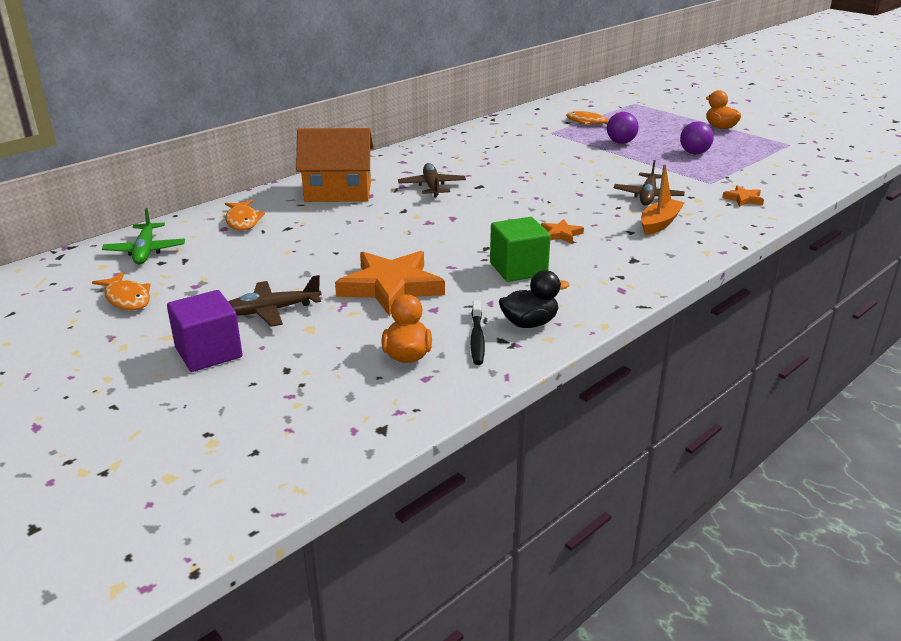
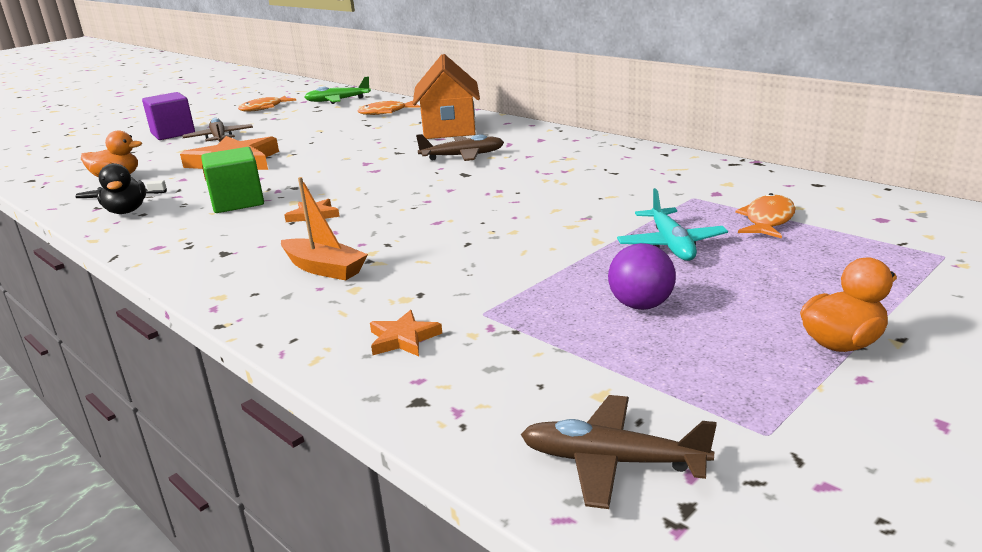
camera: 90 degrees right, 5 degrees down
(621, 142) = (671, 244): purple ball -> turquoise plane
(648, 196) = (425, 262): brown plane -> brown plane (613, 461)

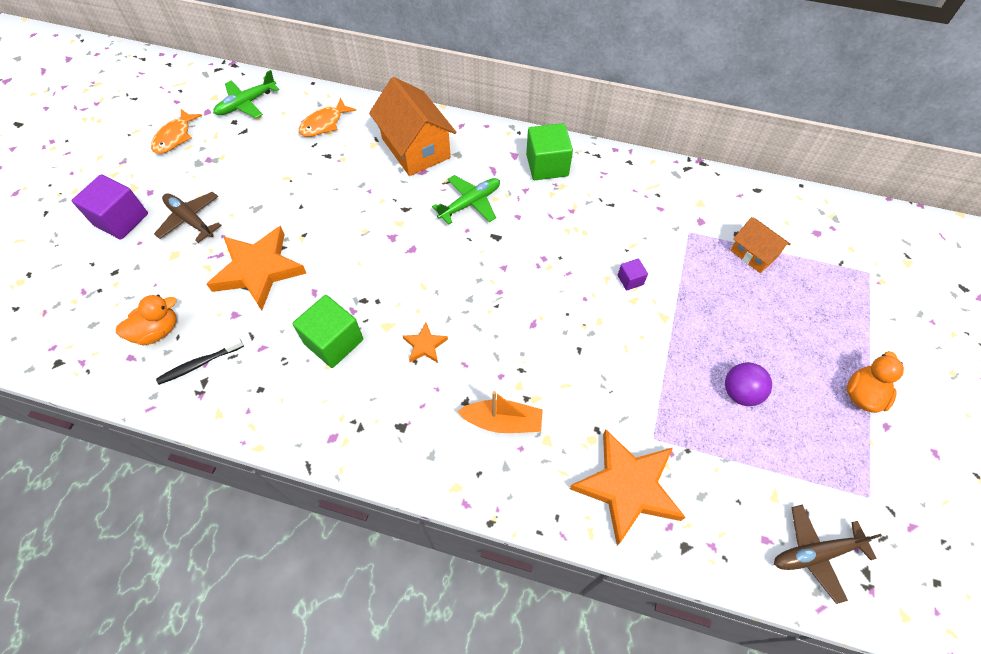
camera: 30 degrees left, 35 degrees up
(126, 211) = (238, 390): black duck -> none
(403, 339) = (627, 487): orange star -> orange star, size x2.20
(462, 156) = (470, 203): brown plane -> green plane
(568, 147) = (547, 165): none -> green cube
(582, 214) = (630, 280): none -> purple cube
(671, 244) = (713, 307): turquoise plane -> none
(767, 220) = (753, 254): orange fish -> orange house

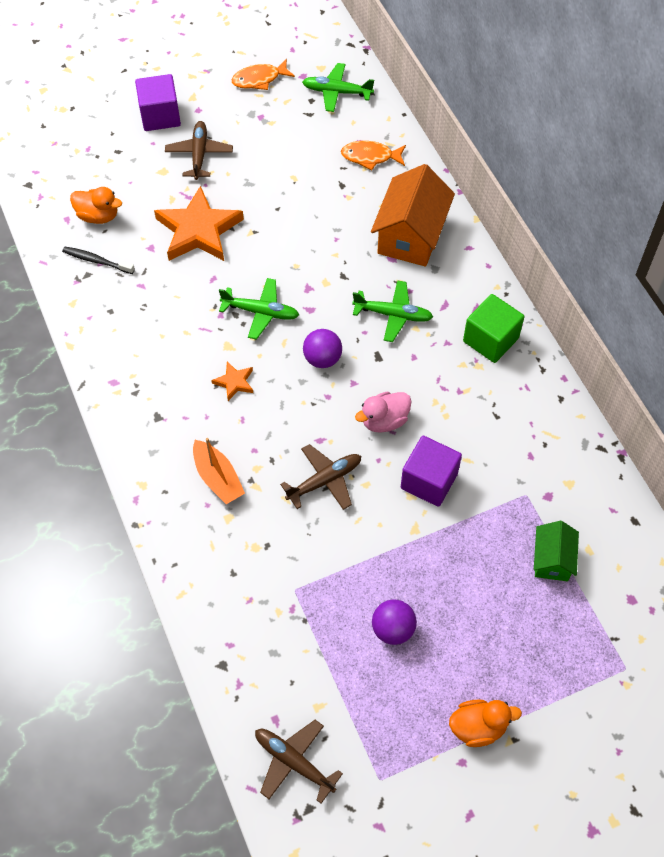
camera: 50 degrees right, 0 degrees up
(334, 341) = (185, 323): green cube -> none
(380, 282) = (260, 312): none -> green plane
(463, 271) = (322, 359): none -> purple ball
(554, 271) = (384, 420): none -> pink duck
(572, 347) = (324, 481): none -> brown plane
(627, 487) = (237, 596): orange star -> none
(630, 280) = (429, 481): purple cube -> purple cube, size x2.04
(753, 254) = (552, 559): orange house -> green house

